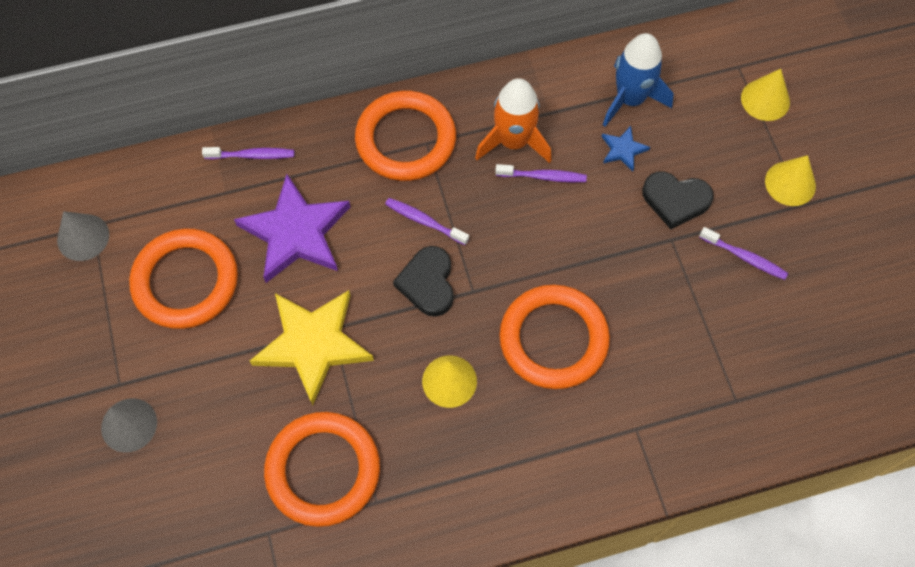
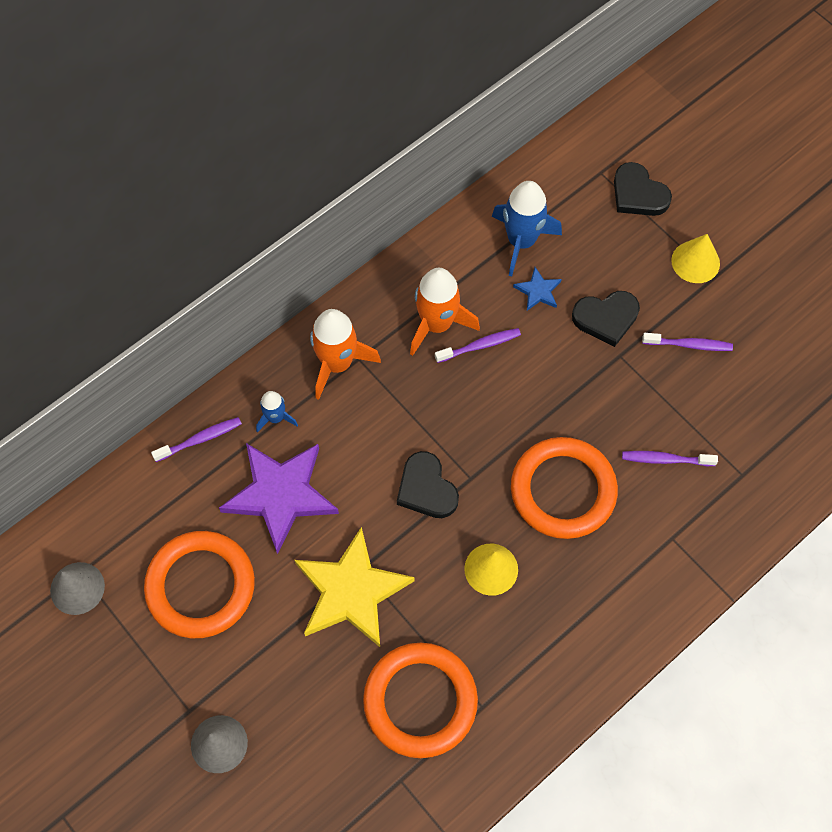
camera: 25 degrees left, 0 degrees up
(326, 164) = (275, 418): none -> blue rocket
(406, 139) = (337, 363): orange ring -> orange rocket
(424, 221) = (394, 432): purple toothbrush -> purple toothbrush (665, 459)
(765, 100) = (638, 194): yellow cone -> black heart

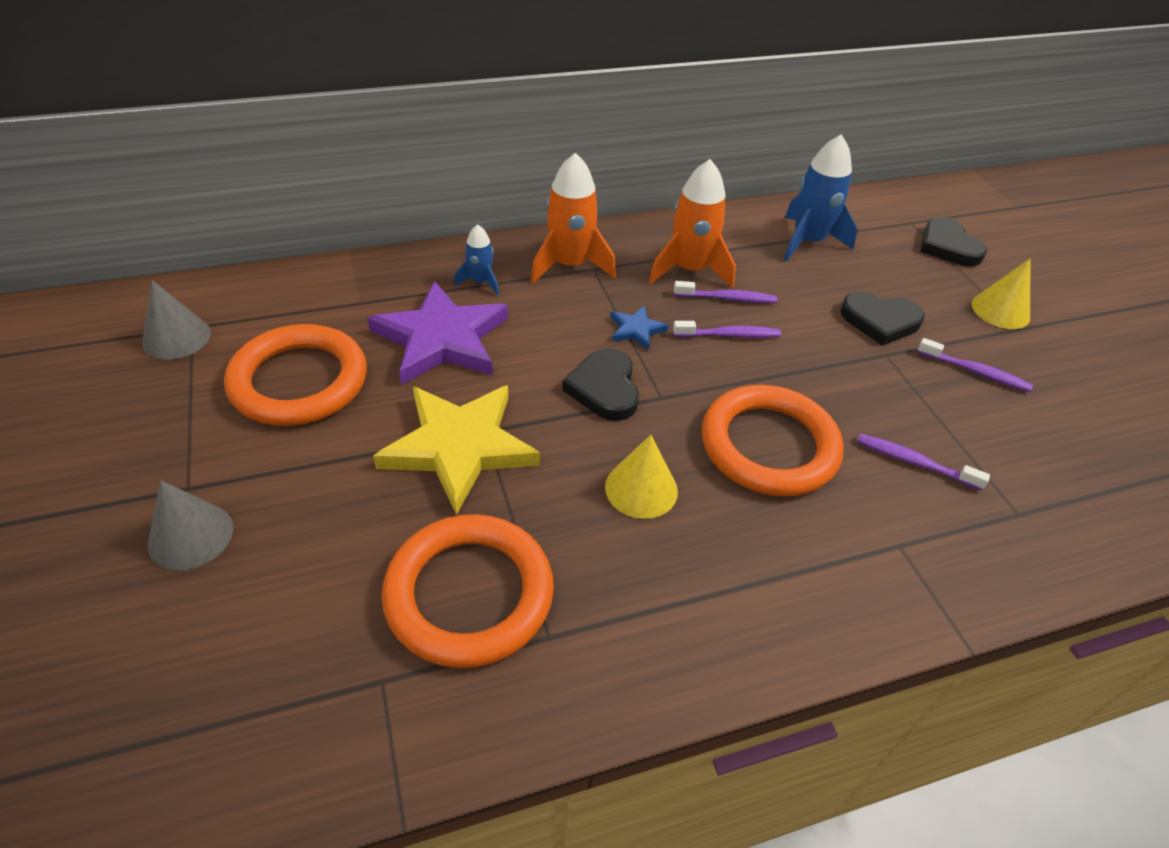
camera: 20 degrees right, 20 degrees down
(200, 439) = (395, 273): purple toothbrush -> purple toothbrush (729, 335)
(538, 291) = (810, 279): blue star -> blue star (636, 330)

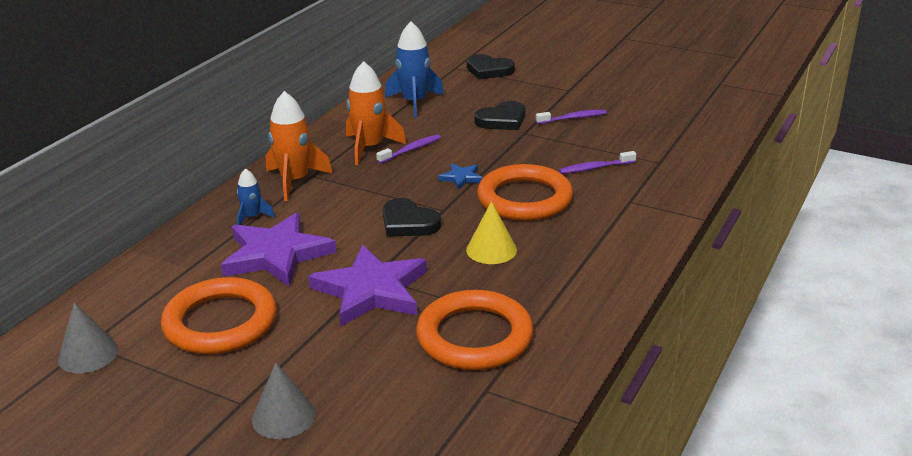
camera: 40 degrees left, 15 degrees down
(459, 447) = (371, 290): yellow star -> purple star
(636, 330) = (384, 189): blue star -> blue star (461, 178)
(729, 335) = (437, 165): purple toothbrush -> none
(1000, 310) = (550, 87): yellow cone -> none

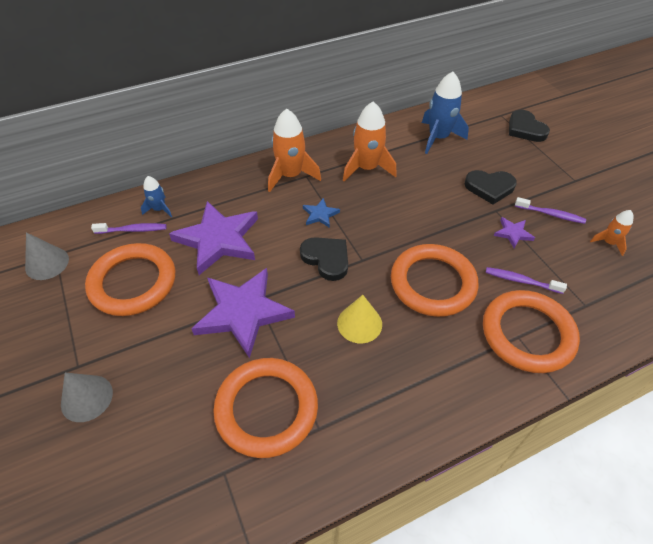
camera: 35 degrees right, 20 degrees up
(252, 217) = (236, 196): blue rocket -> blue rocket (159, 209)
(408, 223) = (326, 259): black heart -> black heart turned 150 degrees clockwise
(411, 150) = (393, 185): purple toothbrush -> purple toothbrush (133, 230)
(461, 178) = (404, 234): blue star -> blue star (320, 214)
(555, 142) = (513, 233): none -> purple star
(635, 196) = (527, 334): none -> orange ring
(636, 119) = (608, 243): none -> orange rocket

